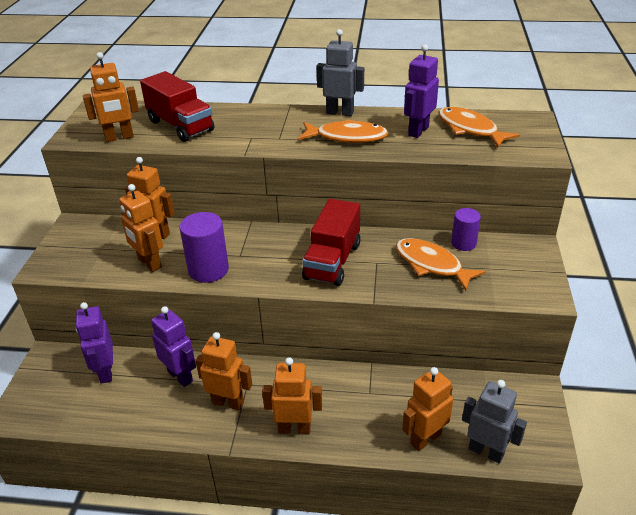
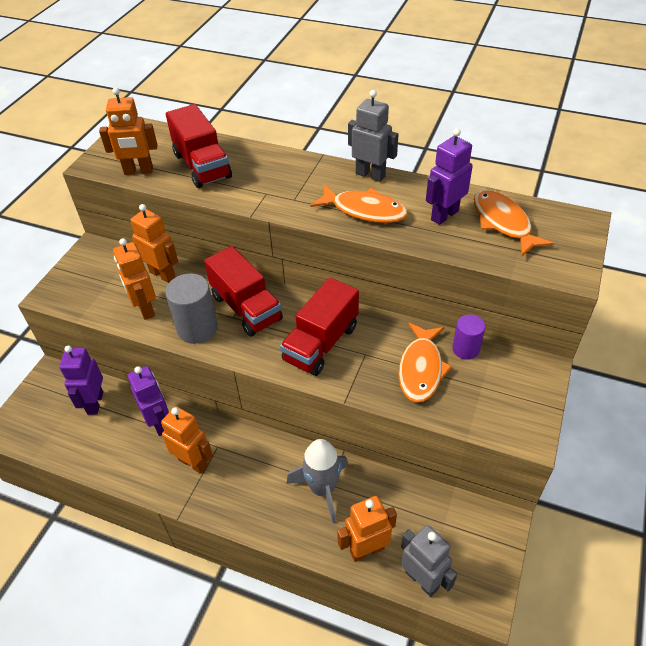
camera: 15 degrees right, 10 degrees up
(208, 270) = (197, 328): purple cylinder -> grey cylinder
(250, 246) = (246, 308): none -> red truck
(294, 428) = (245, 506): orange robot -> none
(364, 398) = (322, 489): none -> grey rocket
(431, 264) = (421, 369): orange fish -> orange fish turned 135 degrees counterclockwise

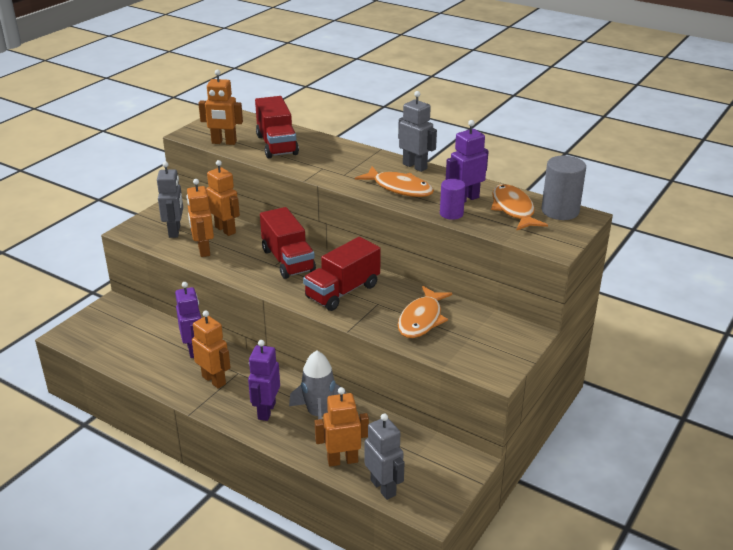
camera: 10 degrees right, 15 degrees down
(95, 403) = (143, 328): purple robot -> purple robot (266, 411)
(104, 286) = (175, 231): none -> grey robot
(197, 328) = (242, 268): grey cylinder -> grey cylinder (560, 211)
(465, 349) = (466, 312): purple cylinder -> purple cylinder (451, 214)

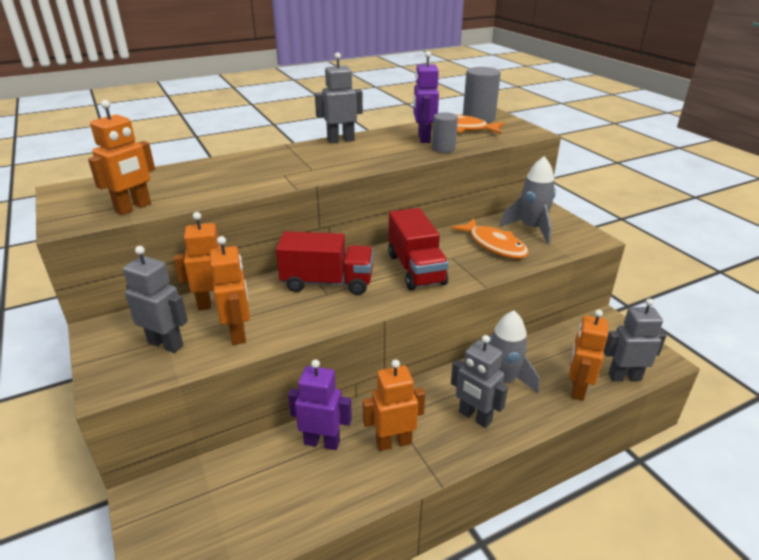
camera: 60 degrees left, 0 degrees up
(203, 250) = (238, 333): orange robot -> orange robot turned 120 degrees counterclockwise
(266, 411) = (474, 417): purple robot -> grey robot
(277, 145) = (194, 183): red truck -> none
(399, 188) = (373, 155): orange fish -> none
(451, 214) = (443, 149): purple cylinder -> grey cylinder
(476, 333) = (531, 229): none -> grey rocket

